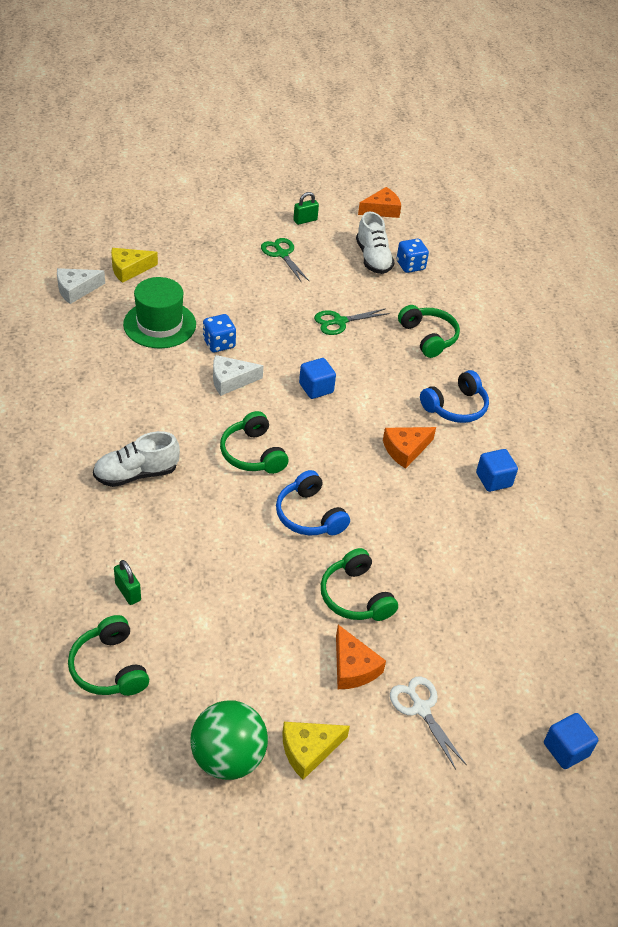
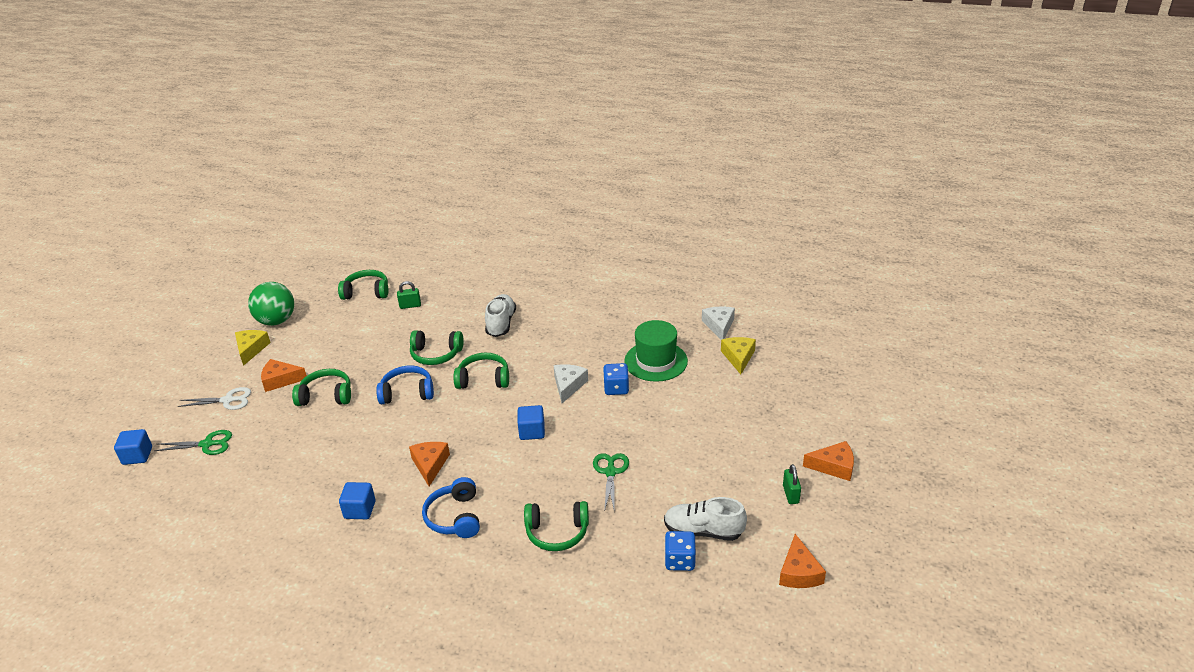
camera: 120 degrees right, 10 degrees down
(226, 516) = (436, 354): none -> green headphones
(259, 202) = (834, 466): none -> orange cheese
(282, 254) = (732, 460): green scissors -> green scissors (207, 444)

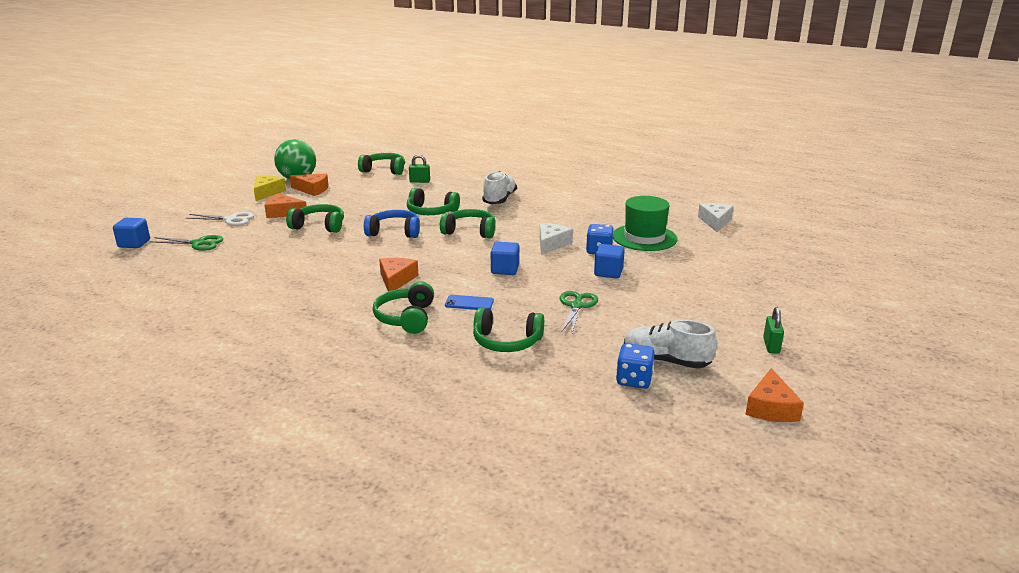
camera: 10 degrees right, 10 degrees down
(360, 510) = (315, 301): blue cube -> blue cube (608, 272)
(455, 517) = (406, 318): blue headphones -> green headphones
(509, 486) = (469, 303): none -> blue phone
(738, 357) = (731, 244): yellow cheese -> none
(834, 466) = (824, 331): orange cheese -> orange cheese (312, 189)

